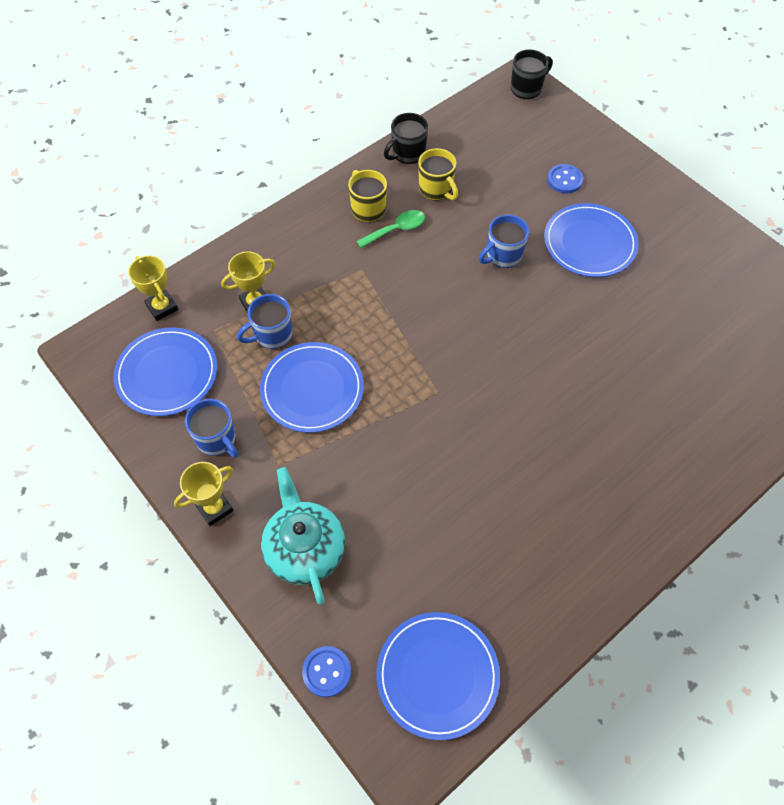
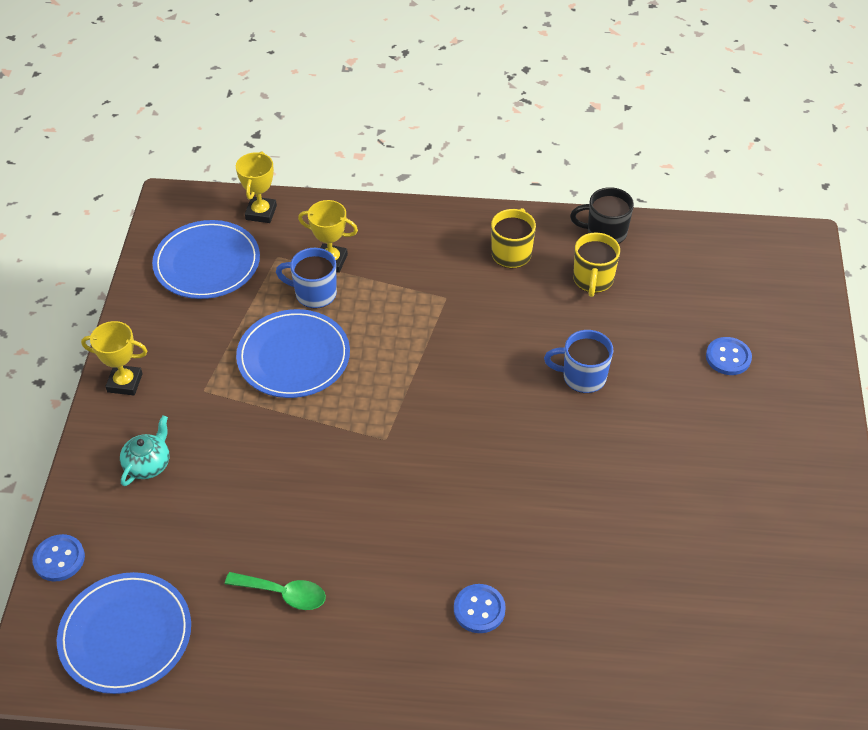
camera: 45 degrees right, 10 degrees down
(217, 440) = (184, 337): blue mug -> none
(304, 549) = (148, 464): turquoise teapot -> turquoise teapot, size x0.56
(396, 229) = (515, 287): green spoon -> green spoon (283, 594)
(527, 88) = (797, 253): black mug -> none
(589, 243) = (680, 428): blue plate -> none
(618, 449) = (479, 609): none -> blue button

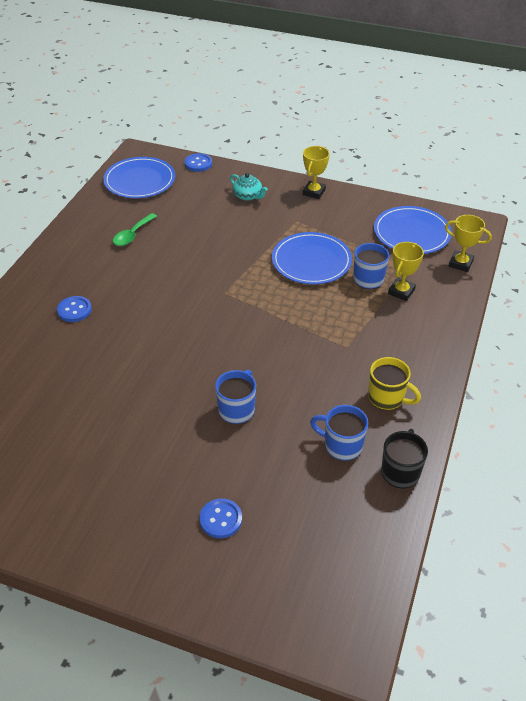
camera: 105 degrees right, 5 degrees down
(593, 280) = (342, 445): yellow mug -> blue mug

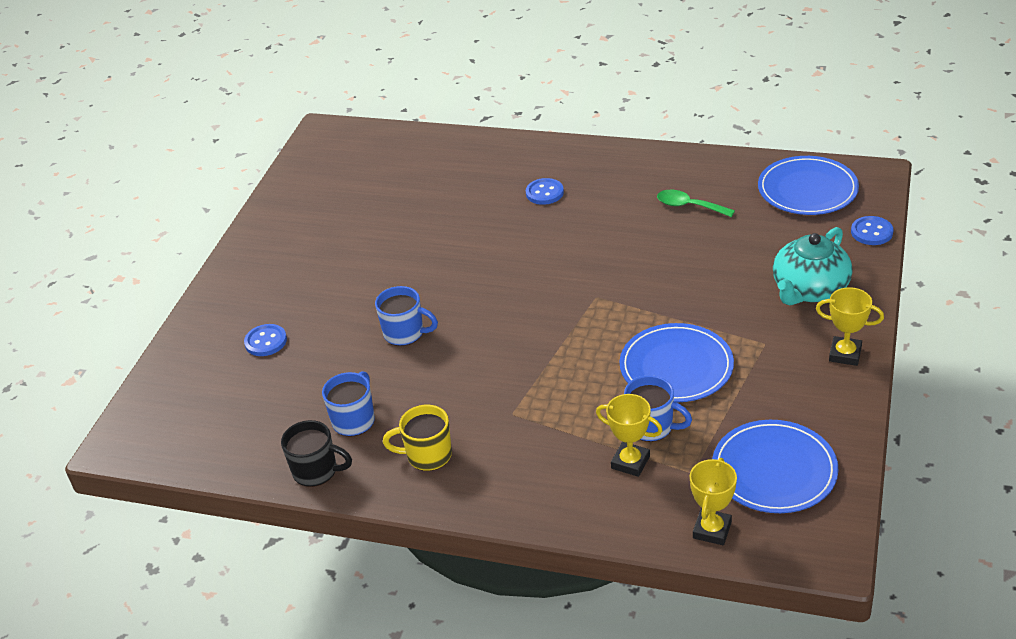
camera: 90 degrees right, 5 degrees down
(248, 196) = (809, 289): turquoise teapot -> turquoise teapot, size x1.78
(387, 398) = (427, 455): yellow mug -> yellow mug turned 60 degrees clockwise

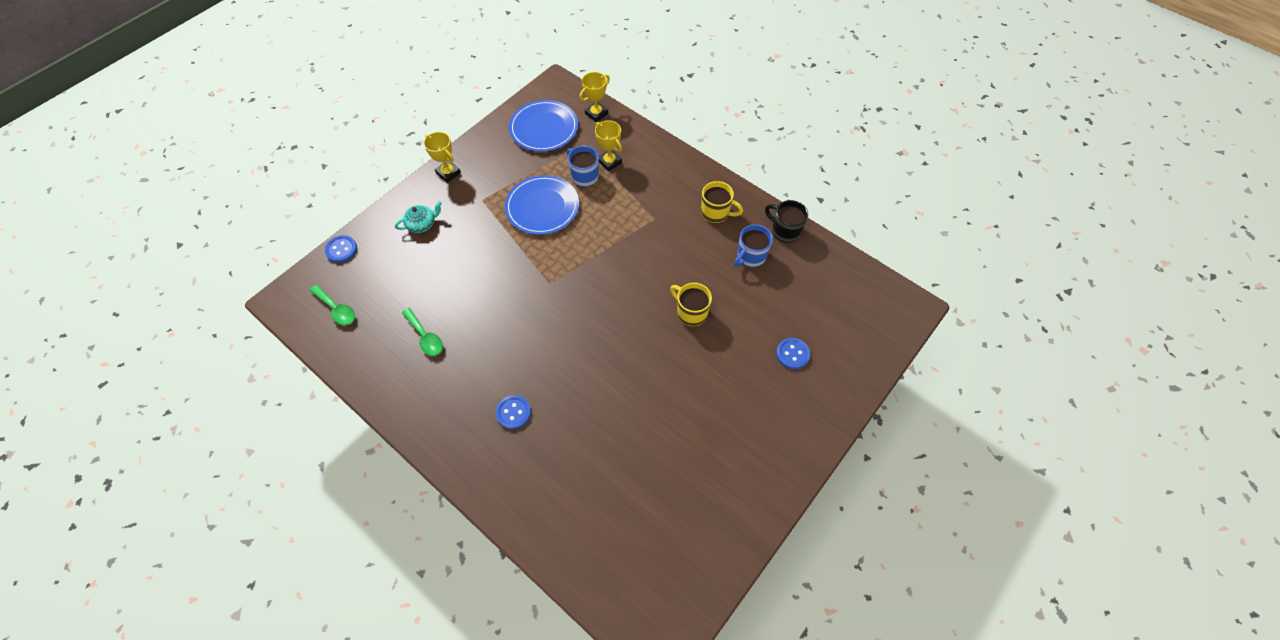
camera: 160 degrees left, 20 degrees up
(405, 333) = (691, 313): blue mug -> yellow mug
(807, 190) = (336, 309): blue plate -> green spoon
(809, 289) = (422, 224): turquoise teapot -> turquoise teapot, size x0.56

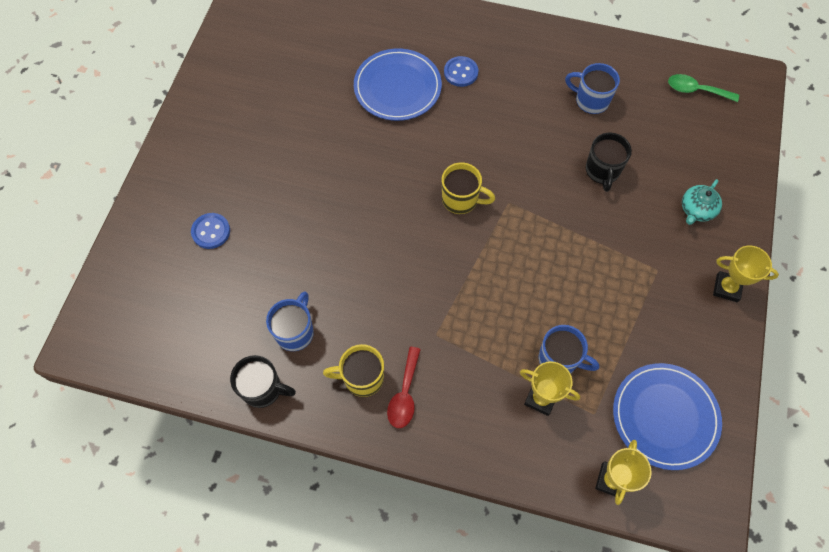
camera: 155 degrees right, 5 degrees up
(341, 249) = (751, 146): blue button -> none
(425, 337) = (590, 100): green spoon -> blue mug
(464, 277) = (602, 171): none -> black mug
(542, 207) = (580, 291): blue plate -> blue plate (397, 87)
(691, 313) = (338, 232): yellow mug -> yellow mug (461, 200)
(692, 194) = (404, 394): none -> red spoon

